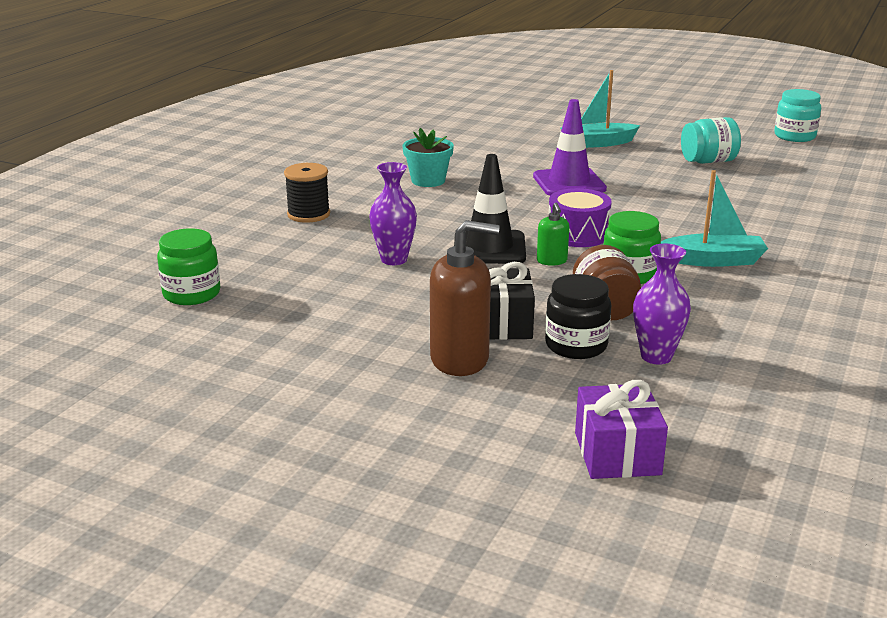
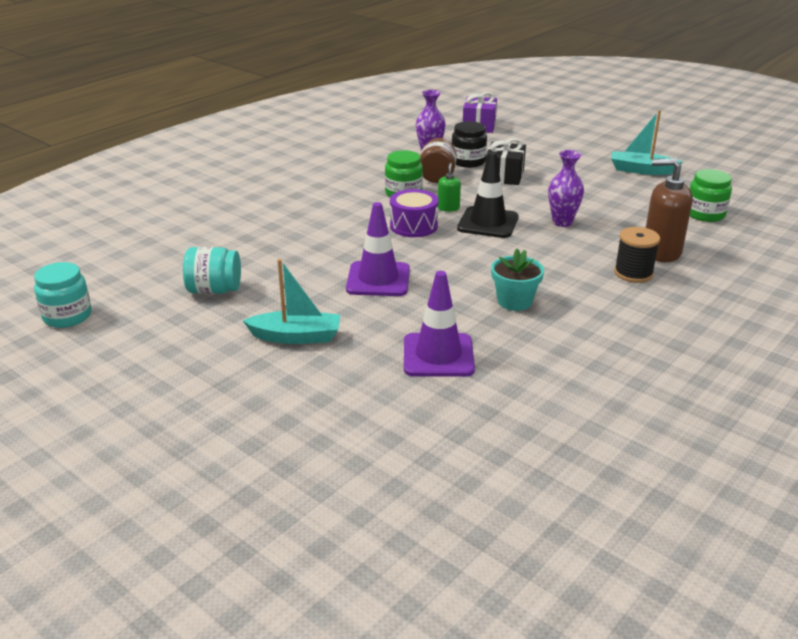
camera: 165 degrees left, 5 degrees up
(460, 359) = (534, 162): brown soap dispenser -> brown soap dispenser (661, 252)
(477, 145) = (438, 355): none -> purple traffic cone
(713, 260) = (337, 195): turquoise boat -> turquoise boat (641, 170)

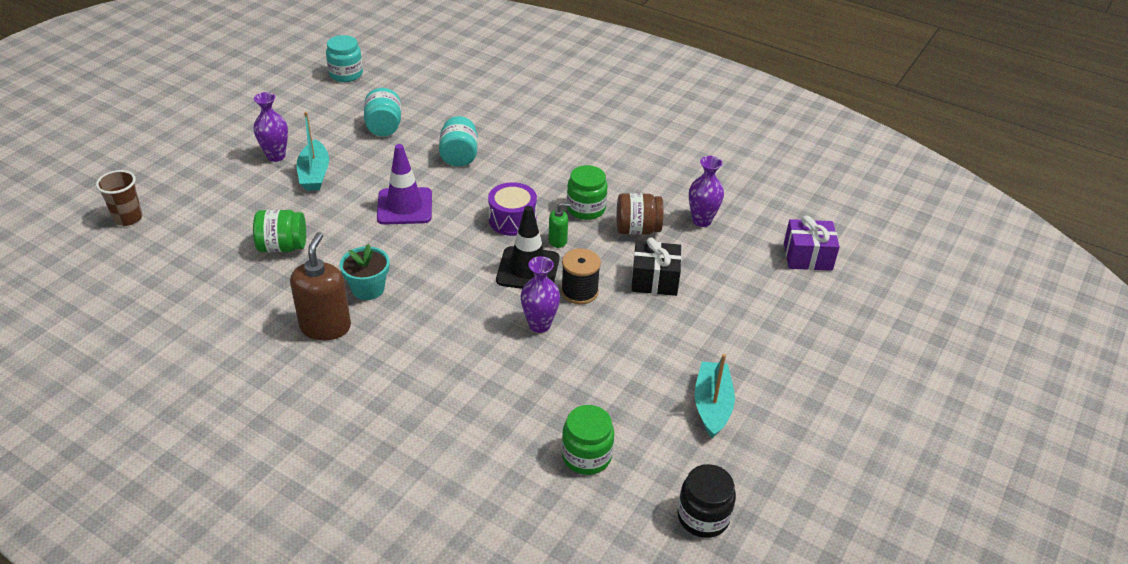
camera: 80 degrees right, 10 degrees up
(243, 367) = (276, 156): none -> purple vase
(295, 247) = (459, 156): none -> turquoise jar
(353, 494) = (128, 218): none -> brown cup
(438, 355) = (283, 246): purple traffic cone -> green jar
(468, 162) = (686, 251): black jar -> black jar (703, 517)
(633, 273) = (427, 375): black spool -> black spool (579, 291)
(661, 252) = (477, 402): brown soap dispenser -> brown soap dispenser (325, 326)

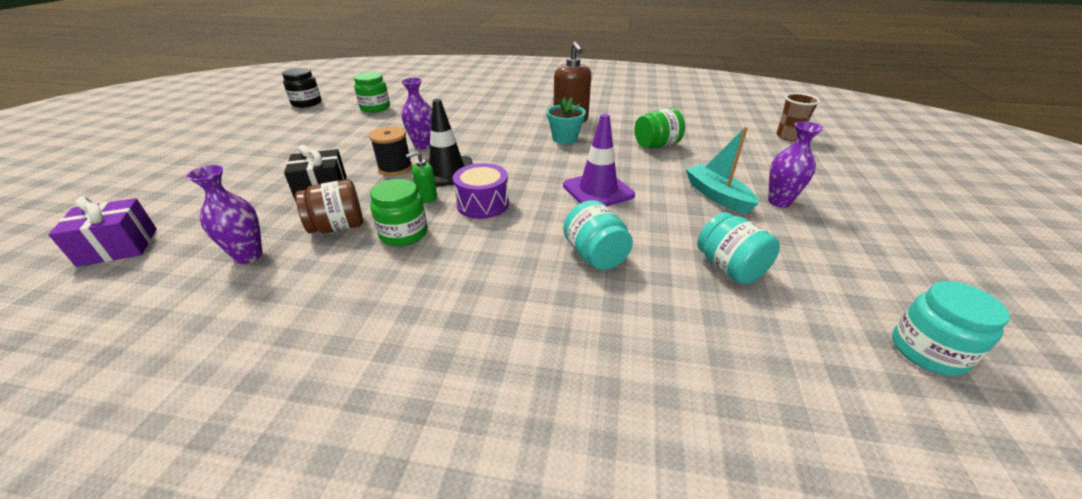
camera: 160 degrees right, 5 degrees down
(712, 405) = (288, 135): turquoise boat -> none

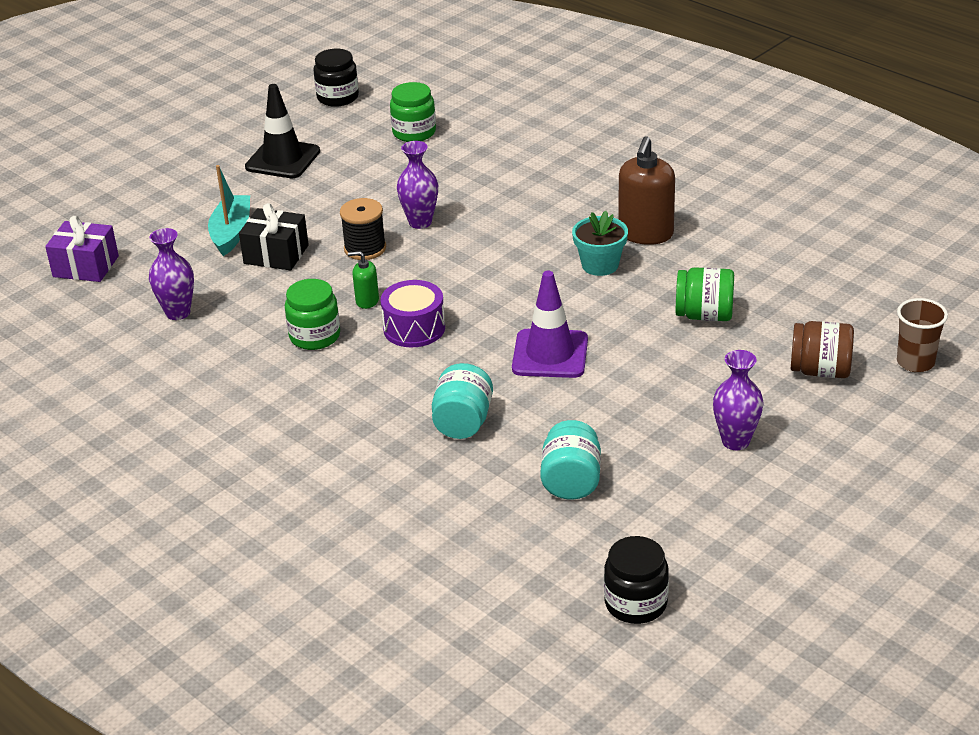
camera: 35 degrees right, 0 degrees up
(338, 227) = (263, 308): brown jar -> brown jar (820, 371)
(447, 172) = (414, 273): black traffic cone -> black traffic cone (282, 159)
(717, 196) = (674, 408): turquoise boat -> turquoise boat (231, 233)
(927, 351) = (635, 603): turquoise jar -> black jar

